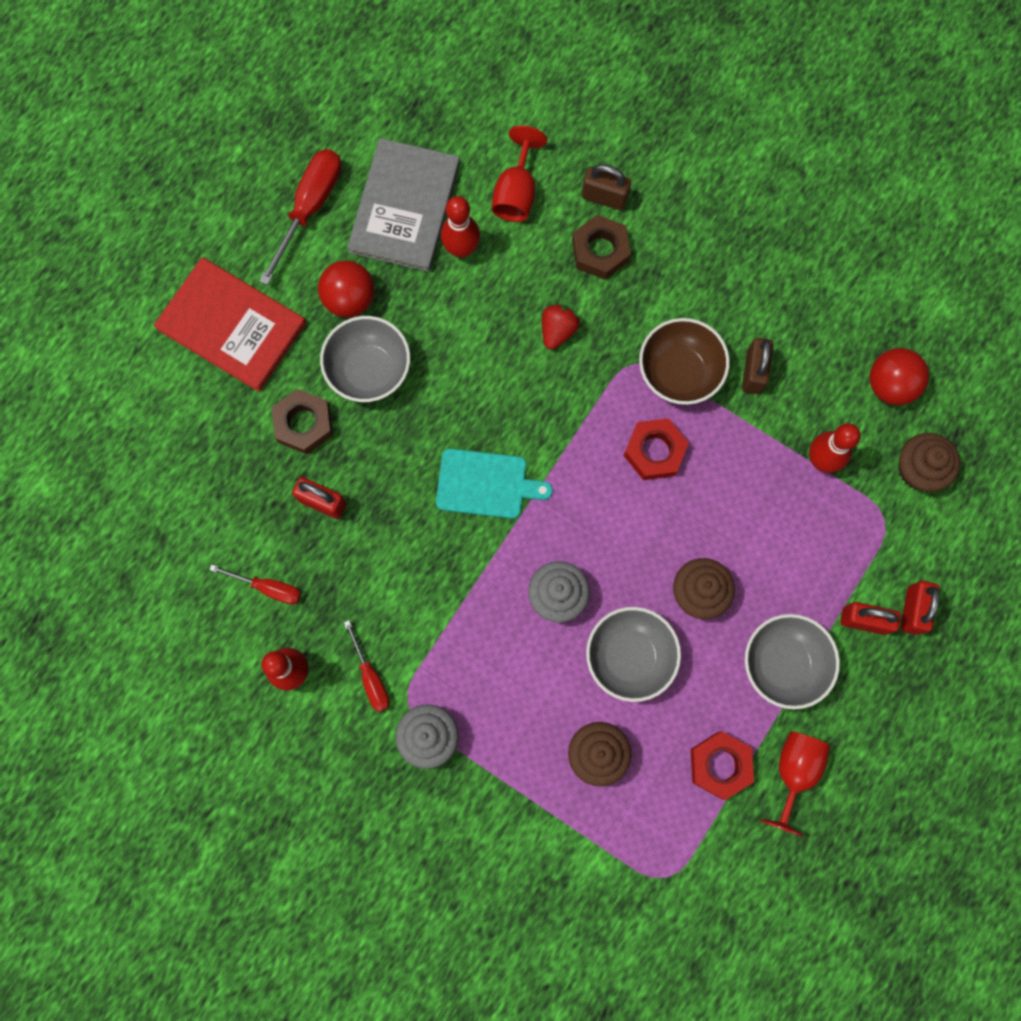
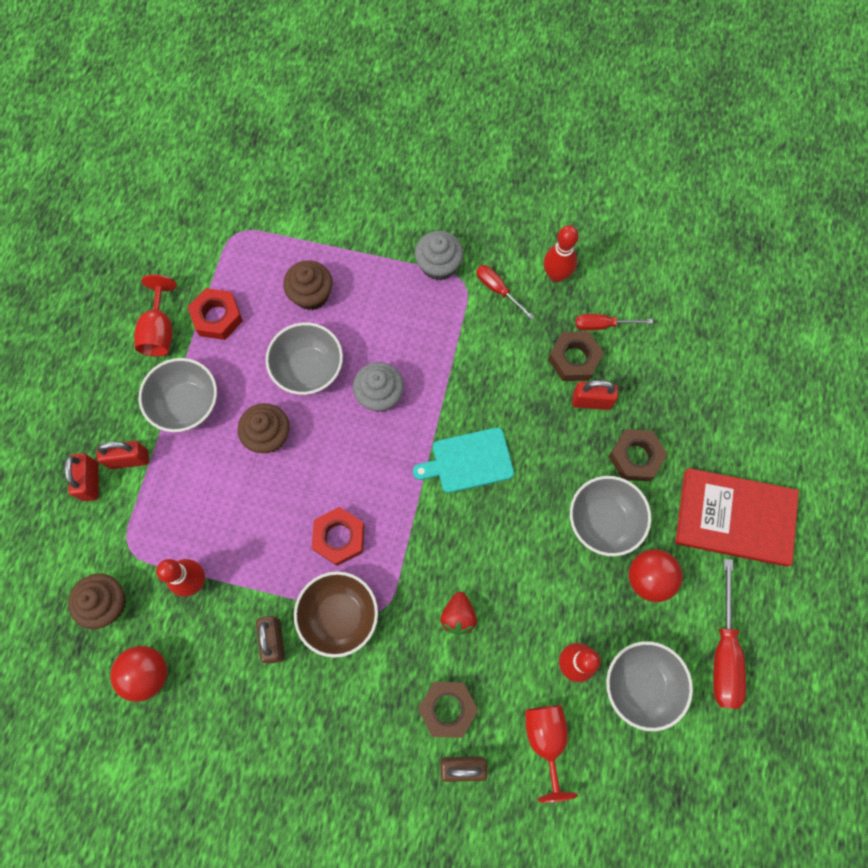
camera: 160 degrees right, 5 degrees down
(319, 558) = (574, 359): none -> brown nut
(404, 207) = (640, 685): grey book -> grey bowl

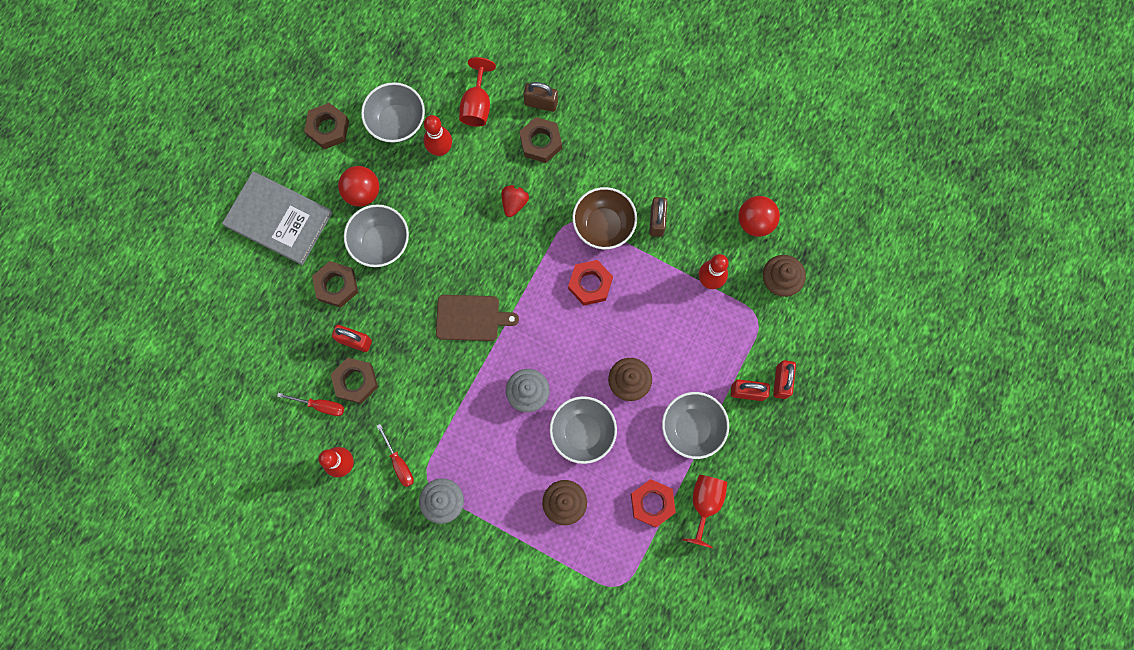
camera: 165 degrees left, 5 degrees up
(468, 461) = (471, 318): turquoise cutting board -> brown cutting board
(724, 652) = (328, 128): red screwdriver -> brown nut
(735, 517) = (278, 219): red book -> grey book

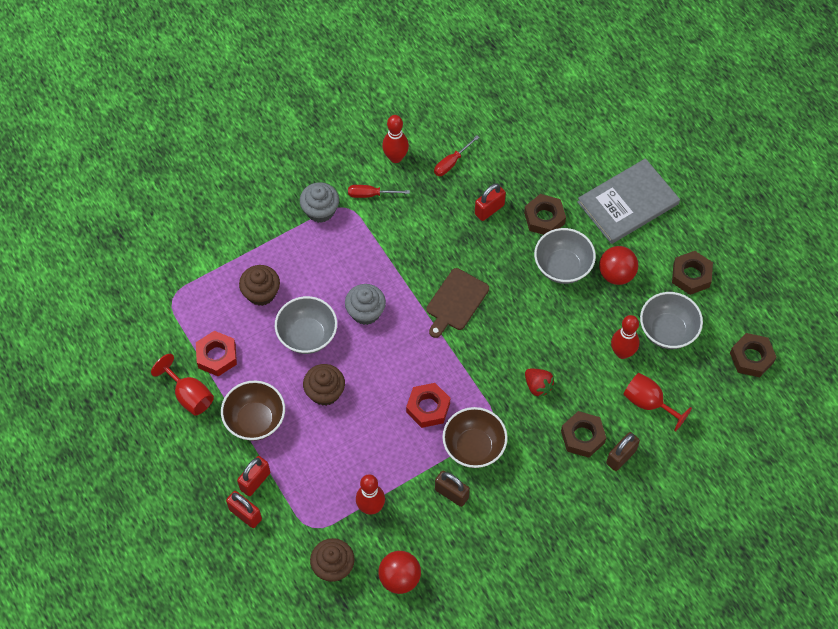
camera: 120 degrees right, 15 degrees down
(355, 381) = (455, 195): brown nut -> brown nut (751, 357)
(692, 428) = (255, 420): grey bowl -> brown bowl

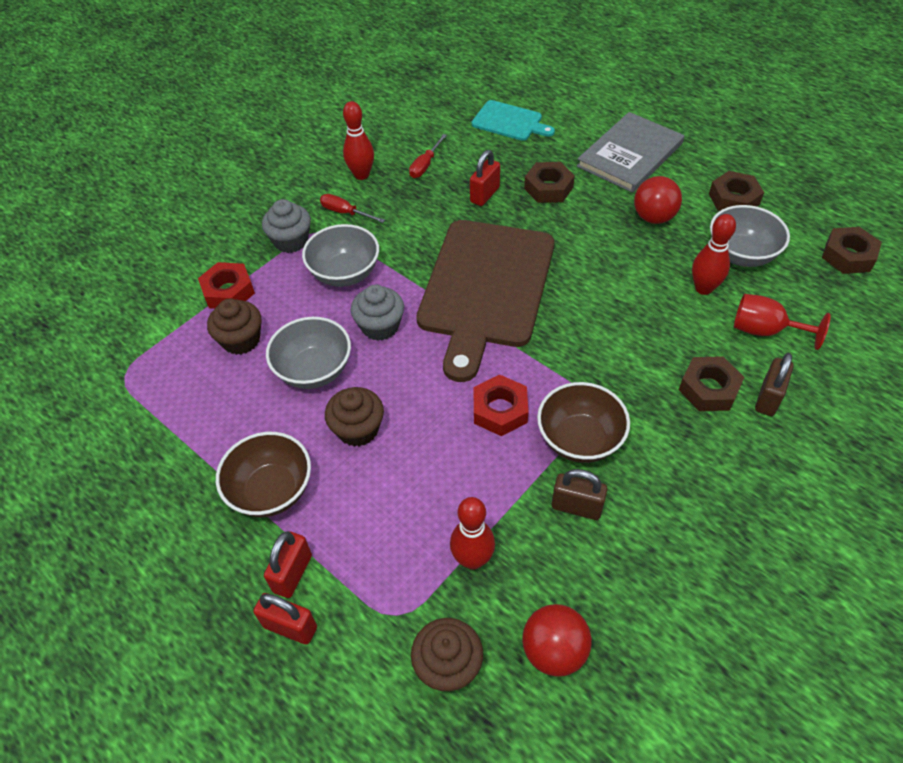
camera: 15 degrees left, 10 degrees down
(189, 395) = (170, 485): red goblet -> none
(217, 356) = (199, 426): red nut -> red nut (228, 291)
(371, 194) = (345, 213): red screwdriver -> red screwdriver turned 45 degrees clockwise
(455, 301) = (485, 288): brown cutting board -> brown cutting board, size x2.09
(538, 386) = (625, 349): red strawberry -> none
(541, 134) = (509, 122): none -> turquoise cutting board
(562, 267) = (591, 225): grey bowl -> grey bowl (345, 274)

